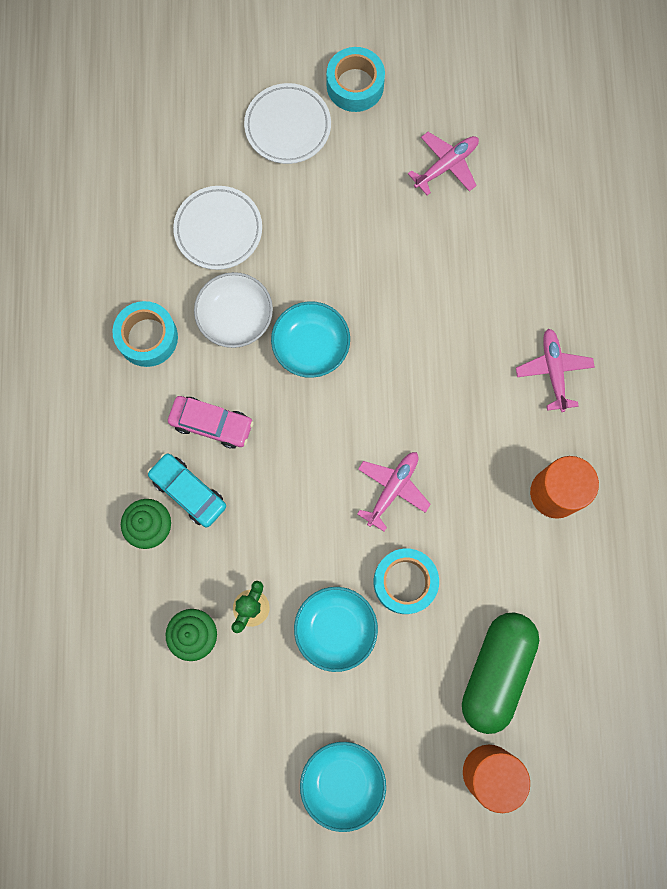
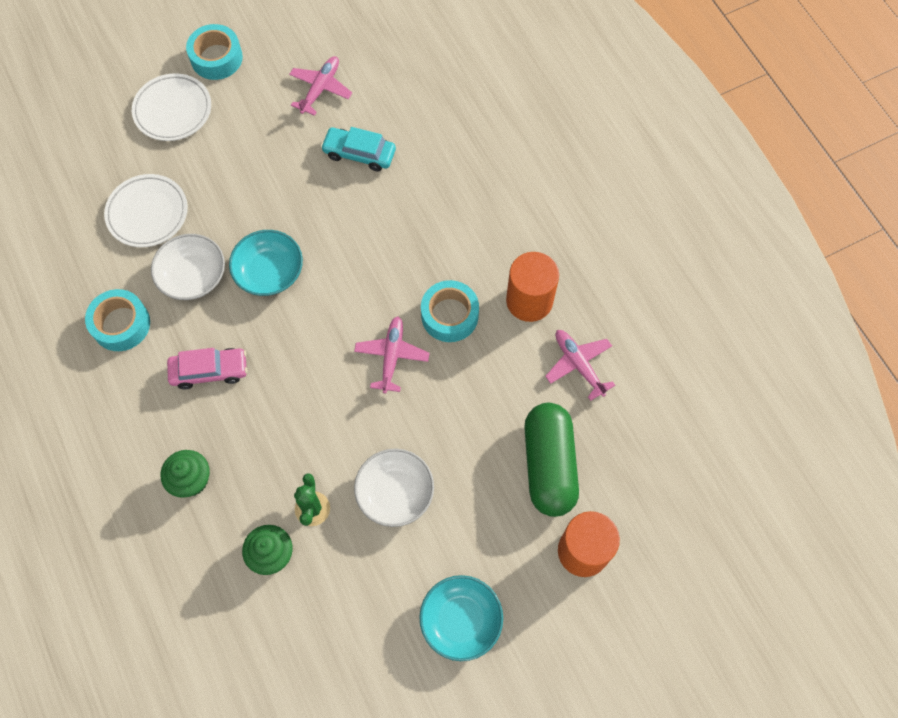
camera: 25 degrees left, 10 degrees down
(188, 491) = (213, 436): turquoise car -> turquoise car (359, 153)
(335, 629) = (395, 492): turquoise bowl -> white bowl
(405, 582) = (437, 427): turquoise tape -> turquoise tape (449, 315)
(553, 371) = (482, 208): pink plane -> pink plane (578, 365)

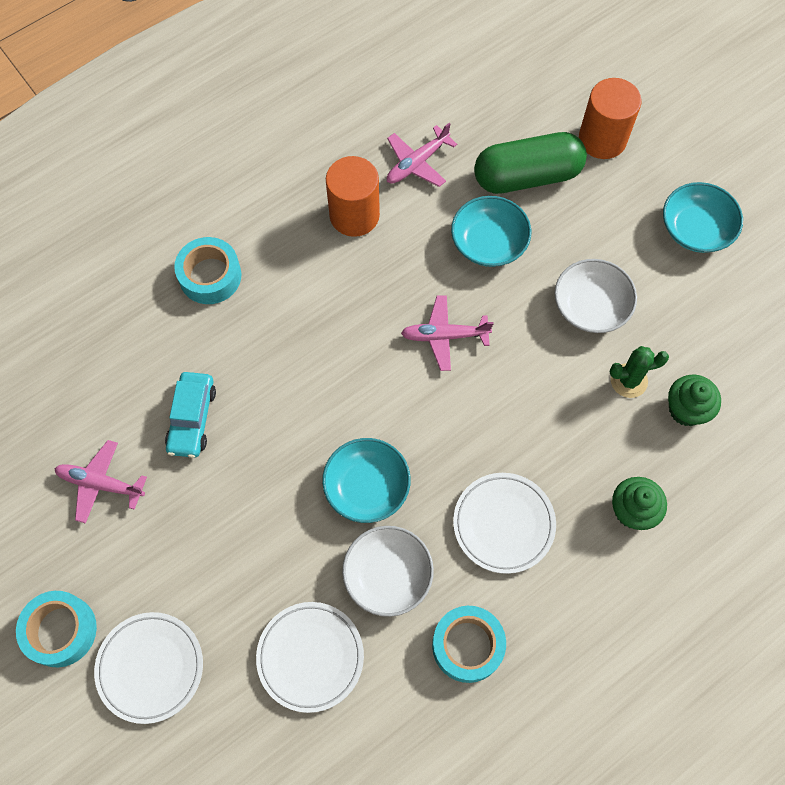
camera: 100 degrees left, 0 degrees up
(209, 371) = (503, 524): pink car -> white plate
(449, 315) = (386, 287): turquoise tape -> turquoise tape (210, 276)
(480, 413) = (489, 242): none -> turquoise bowl

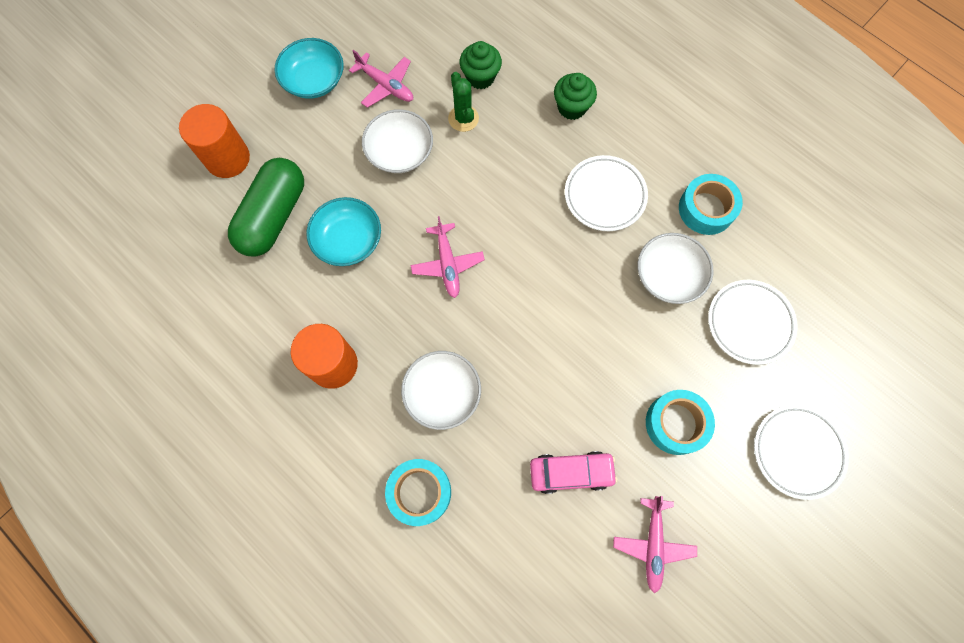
camera: 100 degrees left, 5 degrees up
(61, 630) = (792, 542): turquoise tape -> turquoise tape (676, 423)
(192, 419) = (571, 472): turquoise car -> pink car
(302, 310) = (442, 393): none -> white bowl
(367, 487) = (599, 305): turquoise bowl -> none
(417, 163) = (268, 315): pink plane -> pink plane (386, 85)
(527, 176) = (274, 216): green capsule -> green capsule turned 45 degrees clockwise

